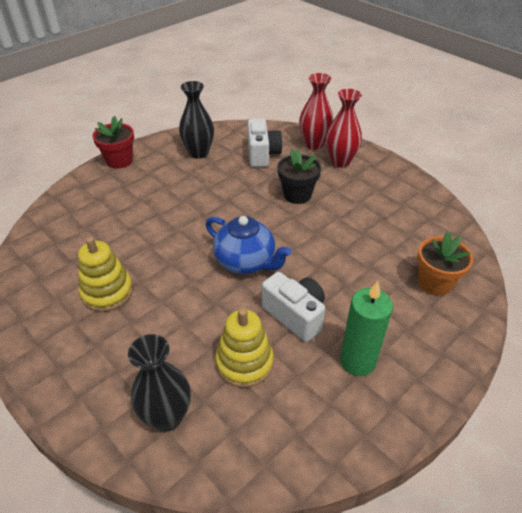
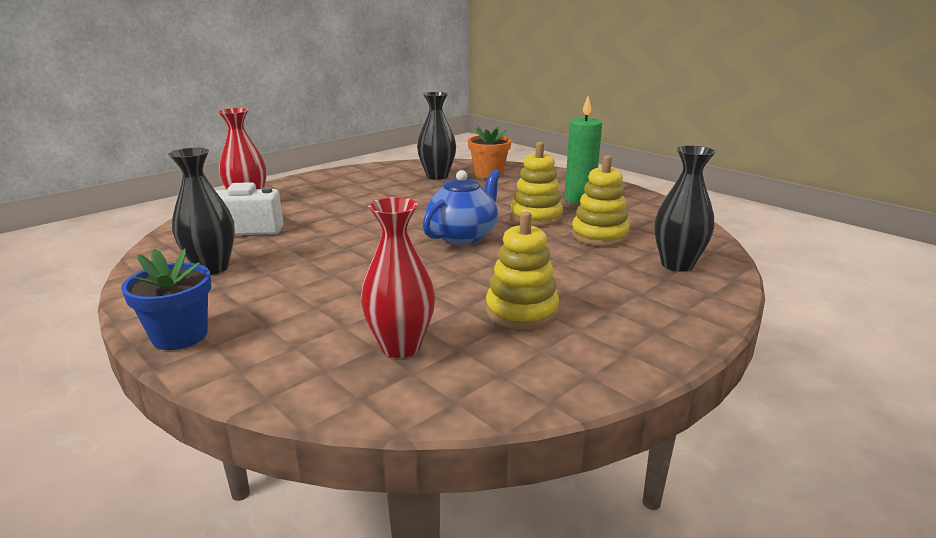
camera: 90 degrees left, 20 degrees down
(119, 161) = (180, 336): red flower pot -> blue flower pot
(295, 315) = (536, 217): white camera -> yellow stacking toy
(297, 195) = (350, 213): black flower pot -> none
(340, 161) = (295, 193): red vase -> red vase (401, 346)
(413, 241) = (437, 176): none -> black vase

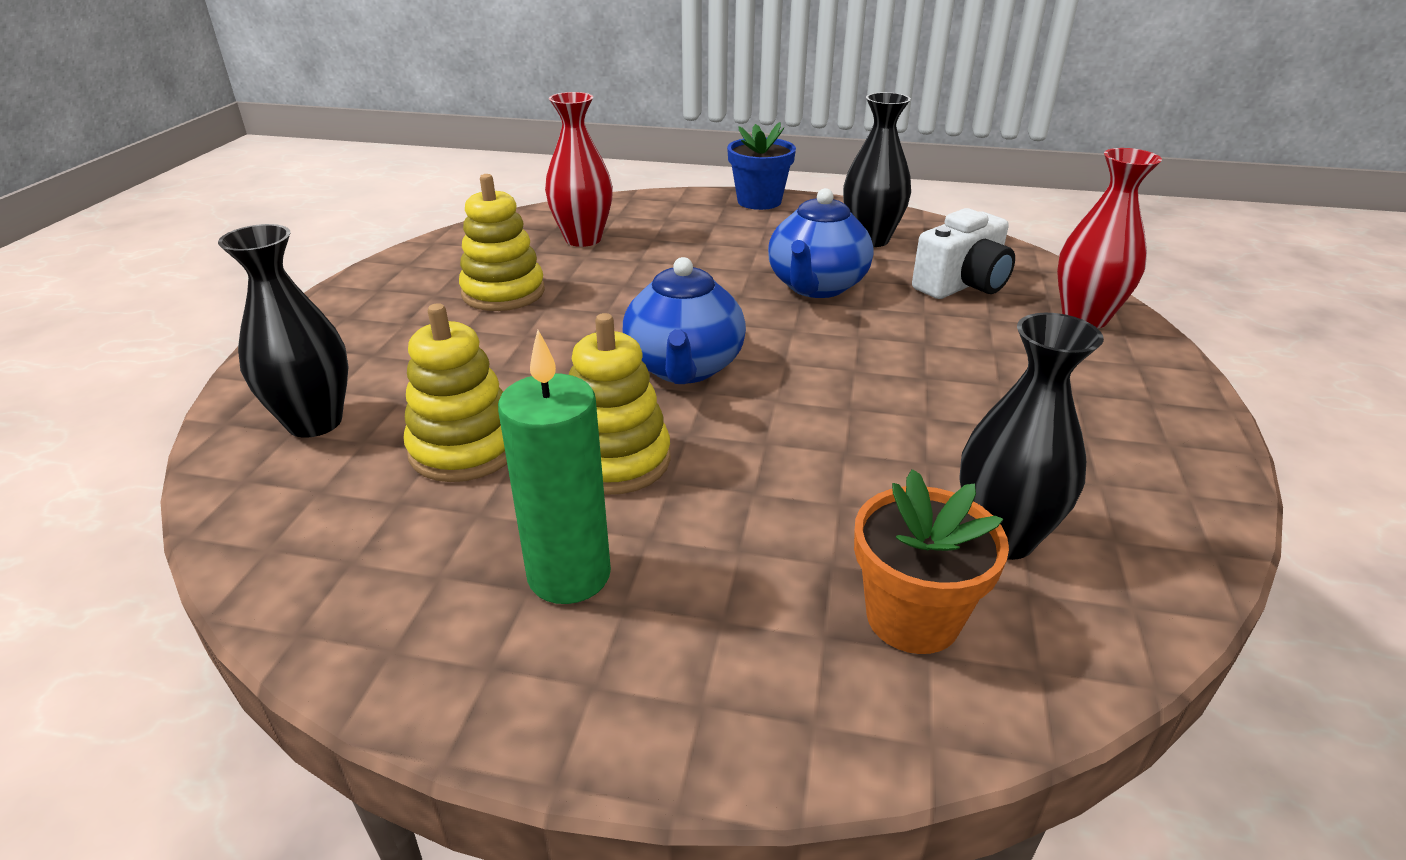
camera: 145 degrees right, 10 degrees up
(320, 251) = (816, 286): none -> blue teapot

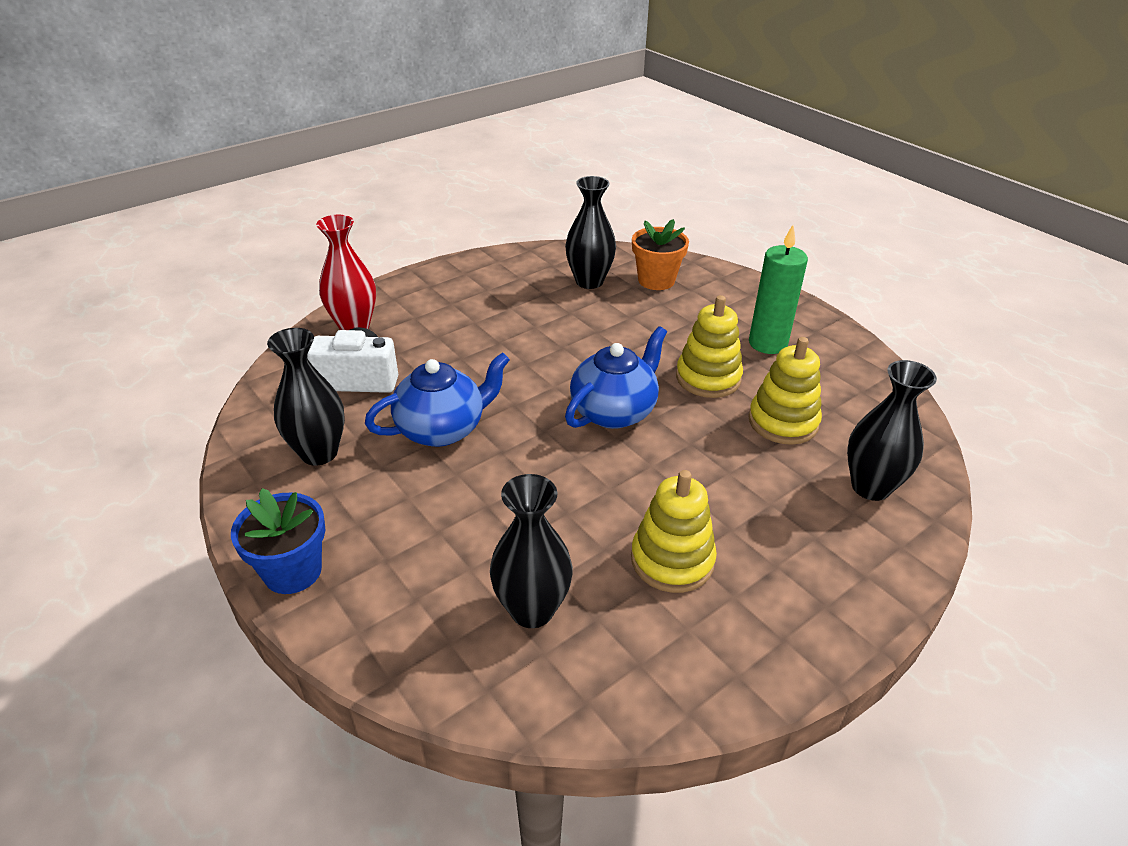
camera: 140 degrees left, 5 degrees up
(583, 239) = (532, 610): red vase -> black vase

